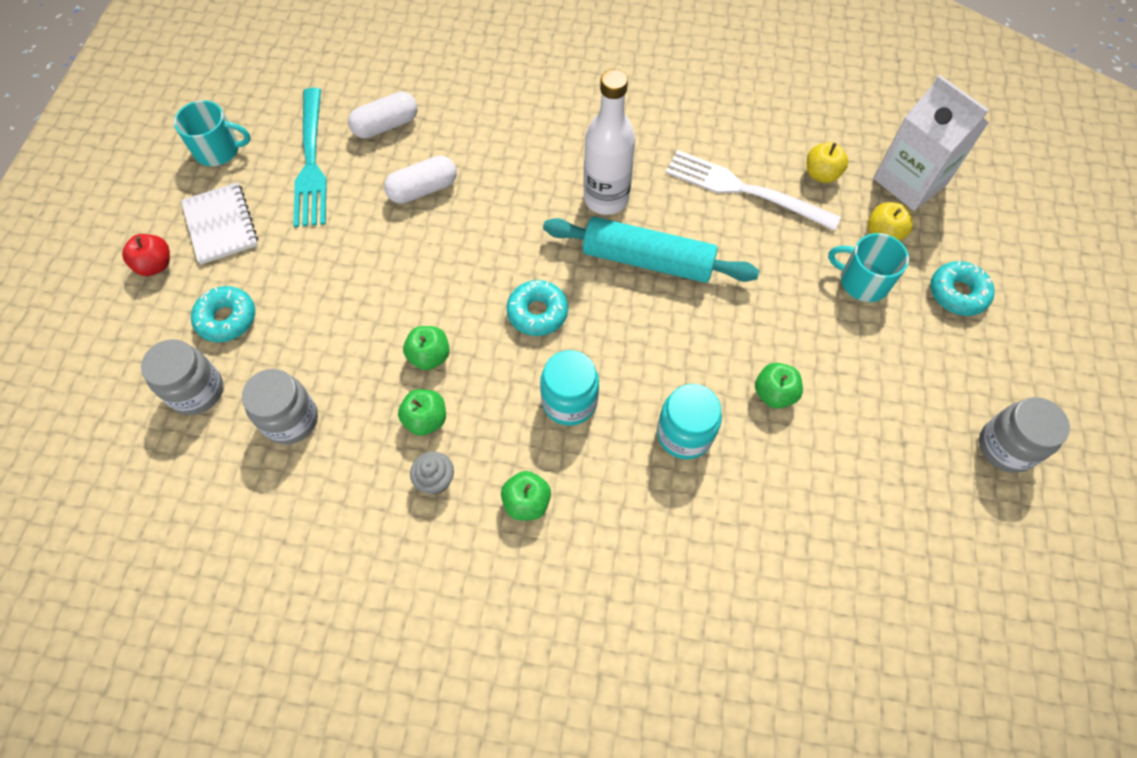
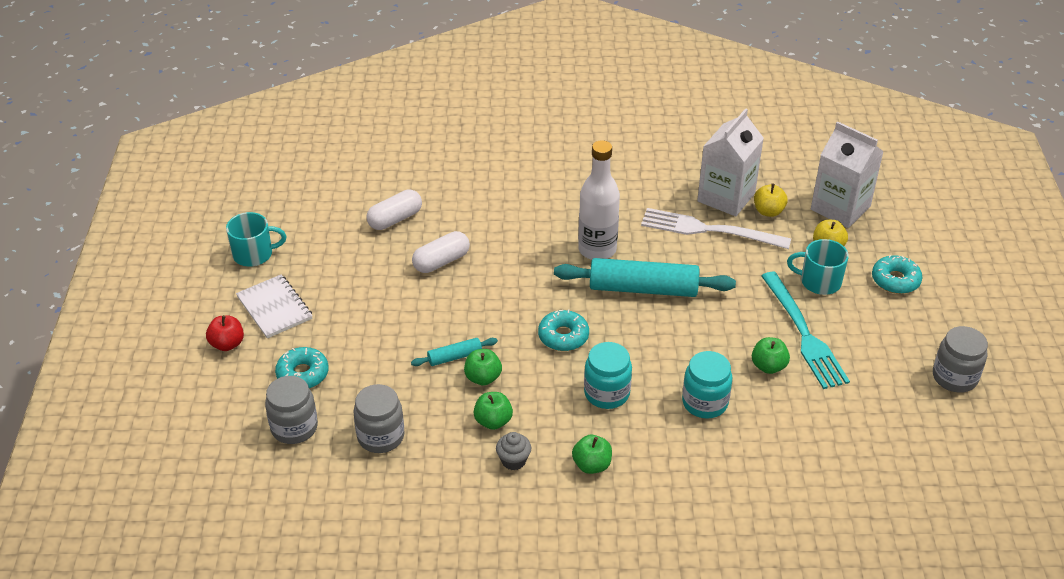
camera: 10 degrees left, 20 degrees down
(311, 163) = (339, 254): turquoise fork -> turquoise fork (804, 335)
(404, 322) = (455, 357): none -> turquoise rolling pin
(775, 148) = (726, 197): none -> white carton

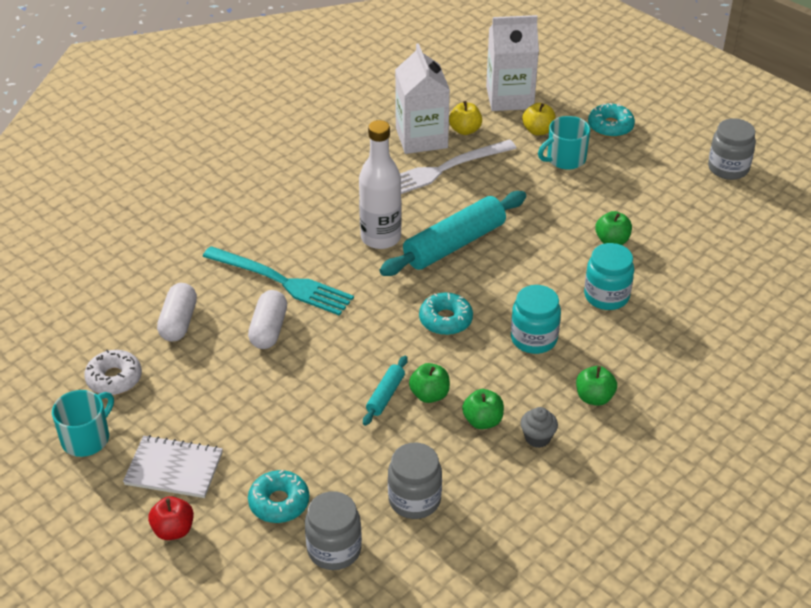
camera: 45 degrees left, 0 degrees up
(314, 229) = (114, 378): none -> white donut
(804, 335) = (605, 202): turquoise fork -> turquoise fork (283, 282)

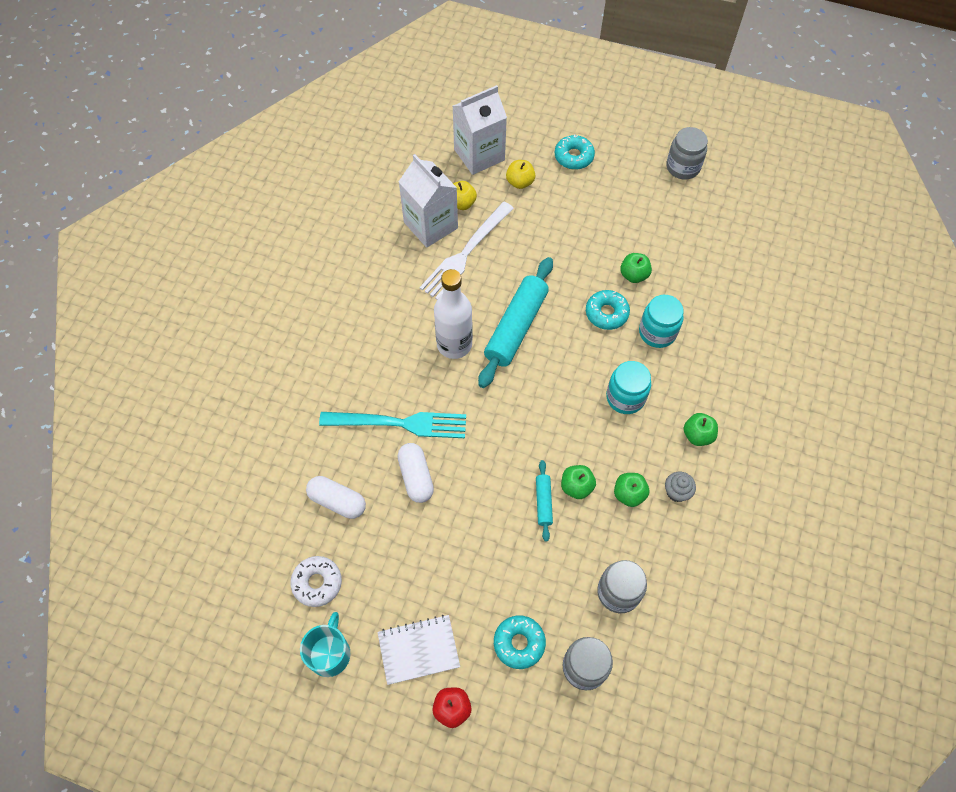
camera: 25 degrees left, 20 degrees up
(178, 322) = (337, 501): white capsule -> white capsule turned 45 degrees counterclockwise
(445, 320) = (549, 407): turquoise donut -> turquoise donut (606, 313)
(565, 159) = (556, 204): turquoise mug -> none

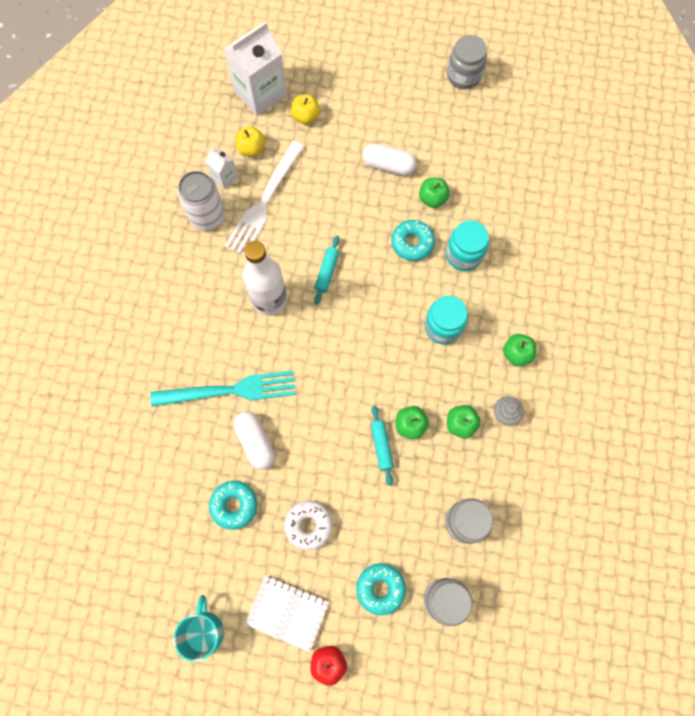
camera: 10 degrees left, 10 degrees up
(317, 583) = (179, 564): white donut -> white donut (308, 525)
(337, 501) = (184, 480): white capsule -> white capsule (388, 165)
(407, 258) = (207, 216): none -> white can
(418, 649) = (287, 612): white notebook -> white notebook turned 45 degrees clockwise
(430, 225) = (224, 177): white carton -> white carton, size x0.49
(516, 327) = (327, 272): turquoise rolling pin -> turquoise rolling pin, size x0.48
(574, 156) = (355, 81): turquoise donut -> turquoise donut (234, 505)

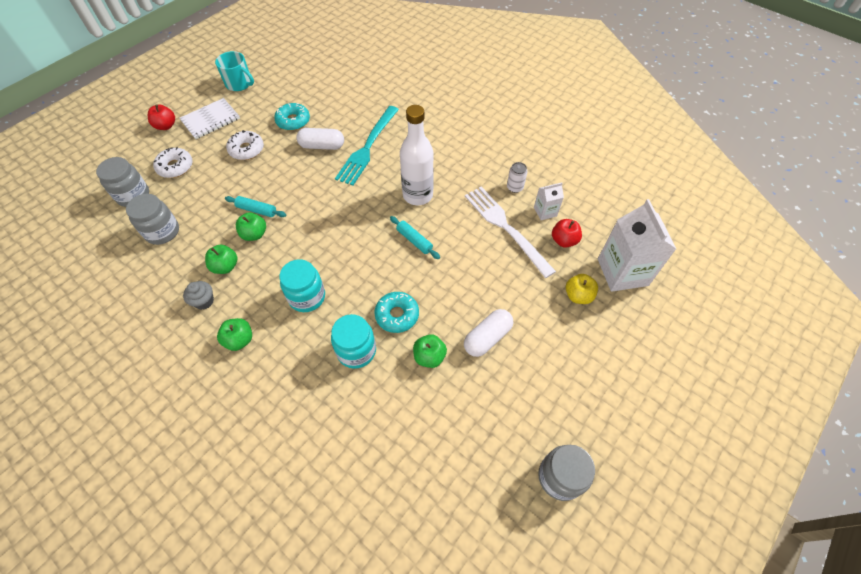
camera: 120 degrees right, 15 degrees down
(207, 216) = (514, 187): white can -> white can, size x0.52
(251, 149) = (564, 240): yellow apple -> red apple
(380, 588) = (175, 167): turquoise donut -> white donut

